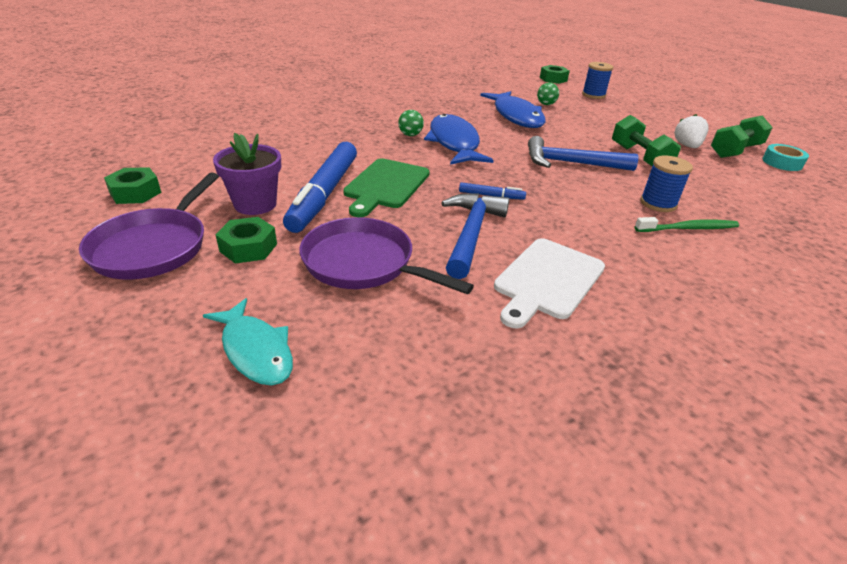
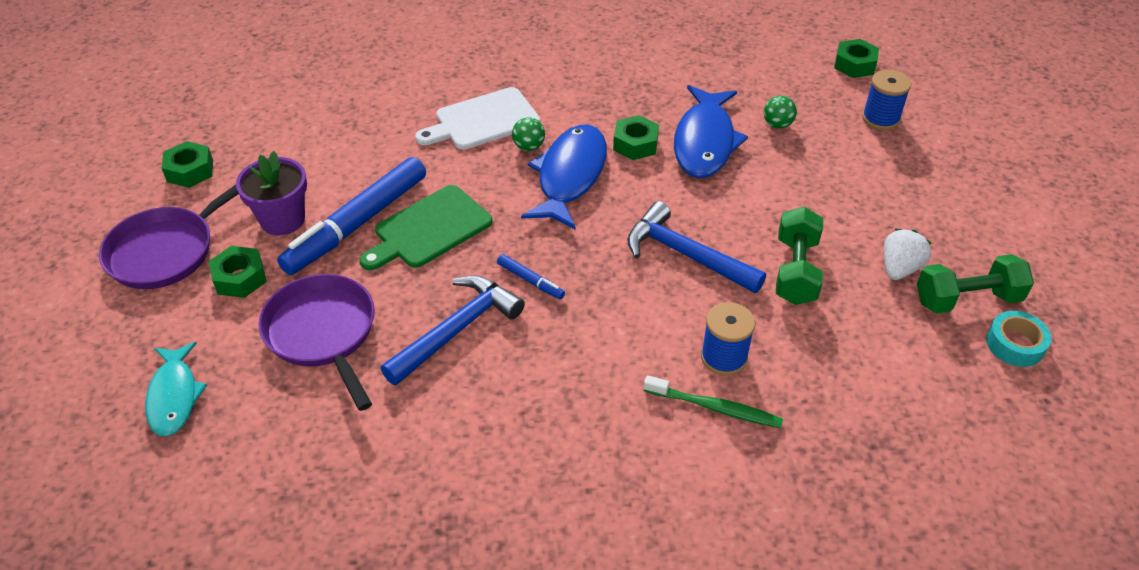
camera: 30 degrees right, 10 degrees up
(477, 123) = (635, 144): none -> green nut
(547, 280) = (476, 417): white cutting board -> white cutting board (483, 120)

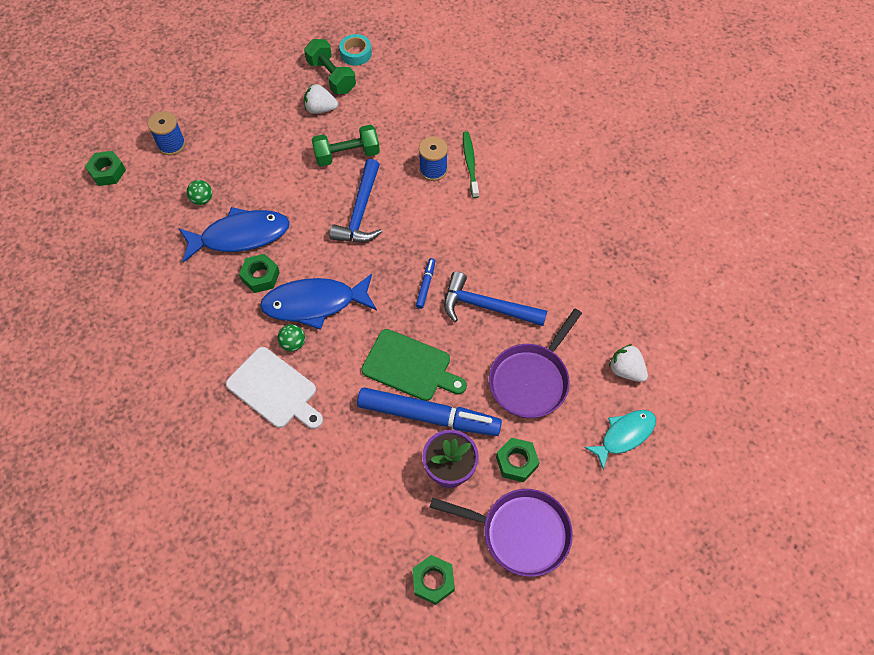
camera: 115 degrees left, 15 degrees up
(251, 444) = (626, 370): none -> white strawberry

